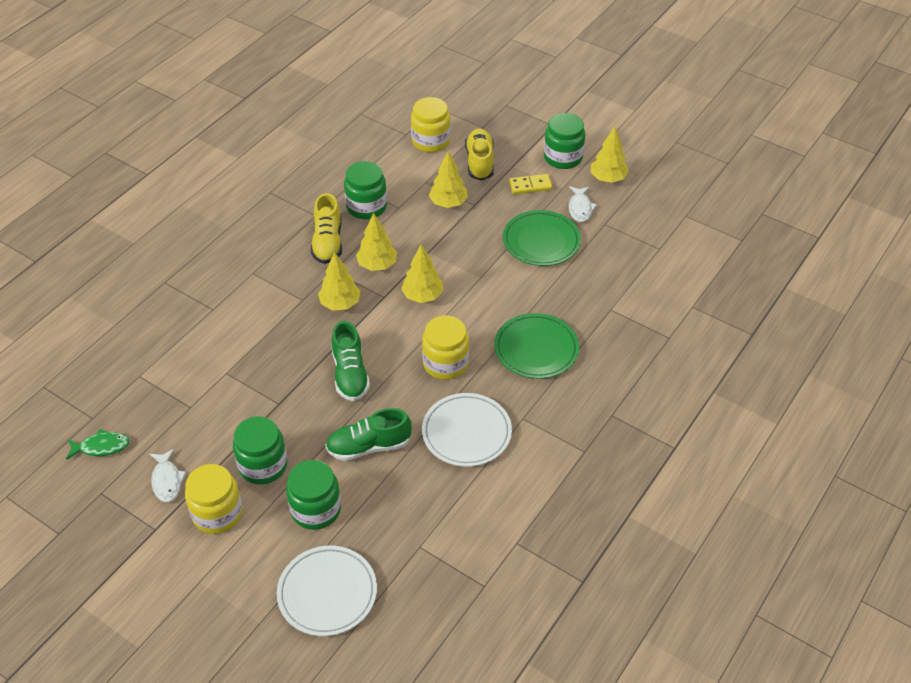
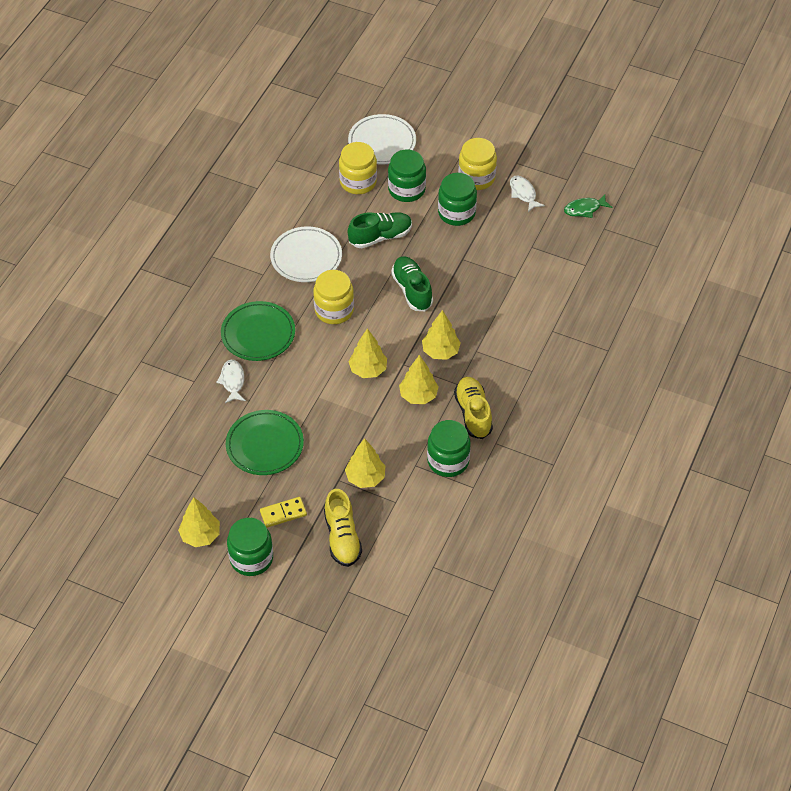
camera: 170 degrees right, 5 degrees up
(431, 141) = (402, 560): yellow jar -> yellow jar (358, 182)
(580, 208) = (228, 491): white fish -> white fish (232, 381)

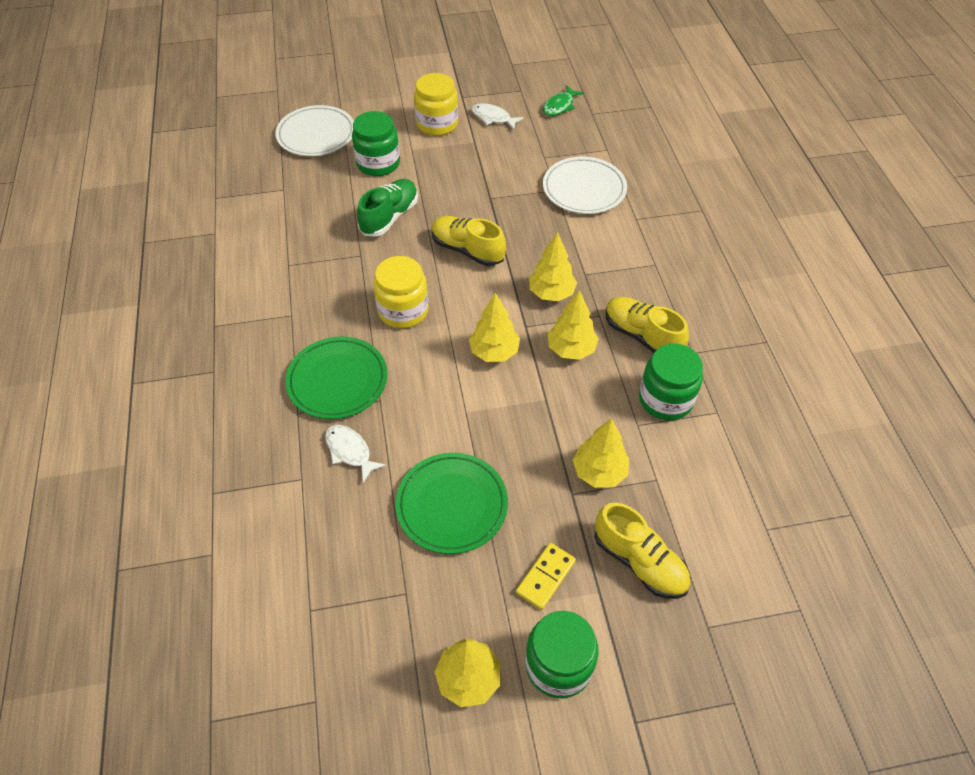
camera: 35 degrees left, 0 degrees up
(306, 257) = (326, 274): white plate -> white plate (584, 189)
(358, 182) = (322, 179): yellow jar -> none
(412, 290) = (467, 250): green shoe -> yellow shoe
(456, 213) = (446, 161): green jar -> none

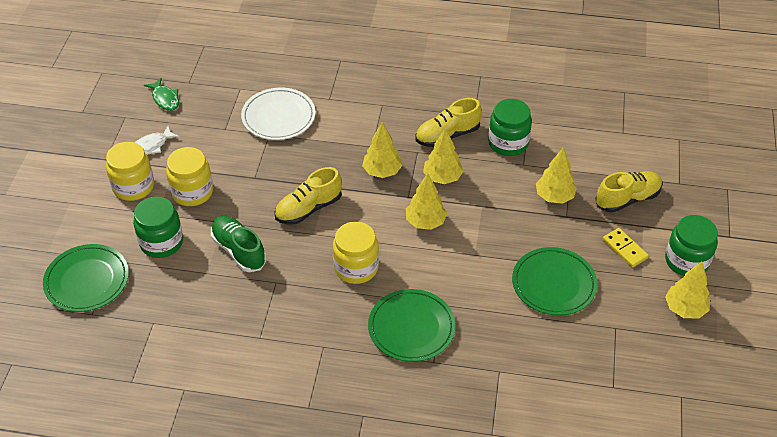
camera: 70 degrees left, 5 degrees down
(316, 135) = (87, 281): white plate -> green plate
(350, 451) = (485, 334): white fish -> none
(449, 162) = (192, 192): none -> yellow jar

